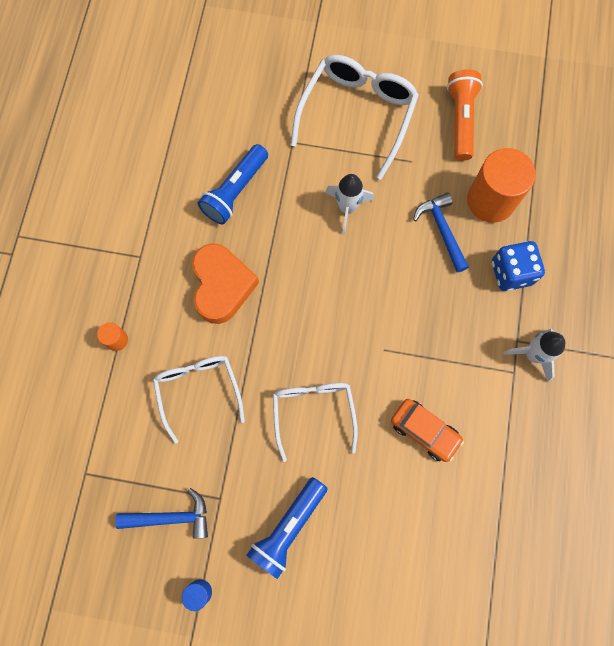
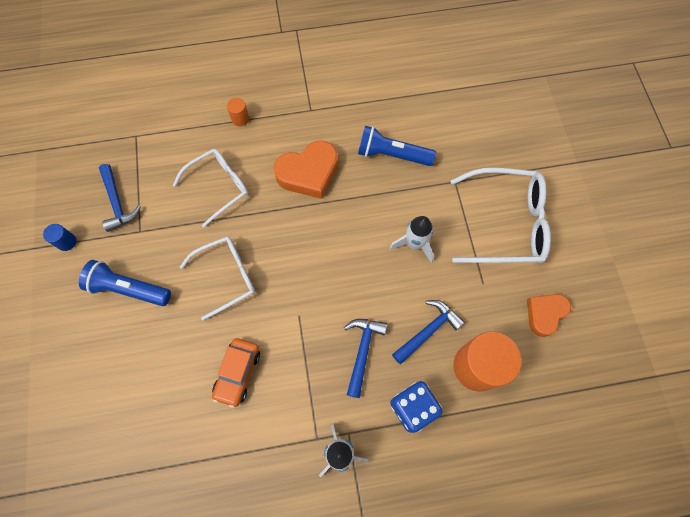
camera: 70 degrees right, 5 degrees down
(442, 299) = (362, 351): none -> blue hammer
(460, 120) = (545, 314): orange flashlight -> orange heart

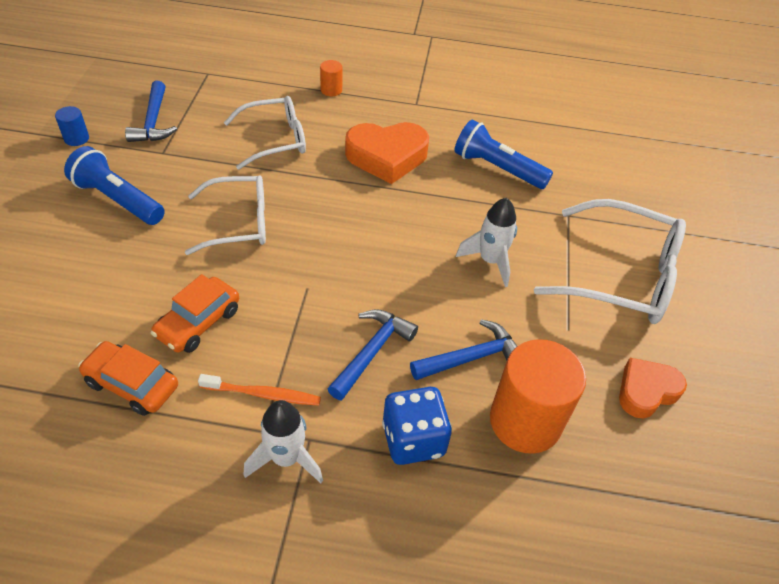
camera: 15 degrees right, 20 degrees down
(216, 438) = (132, 384): none -> orange car
(305, 412) = (263, 394): none -> orange toothbrush

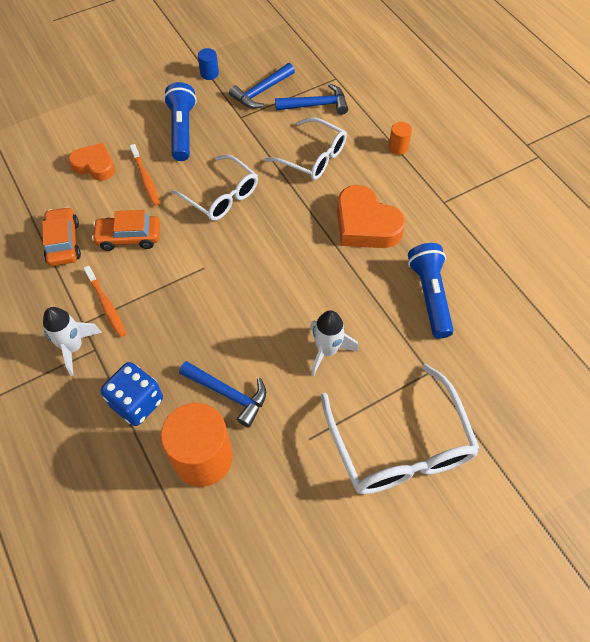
camera: 55 degrees right, 10 degrees up
(140, 264) = (145, 179): none -> orange toothbrush
(372, 351) = (184, 336): blue hammer -> blue hammer (316, 105)
(646, 391) = (296, 523): orange heart -> orange heart (95, 165)

